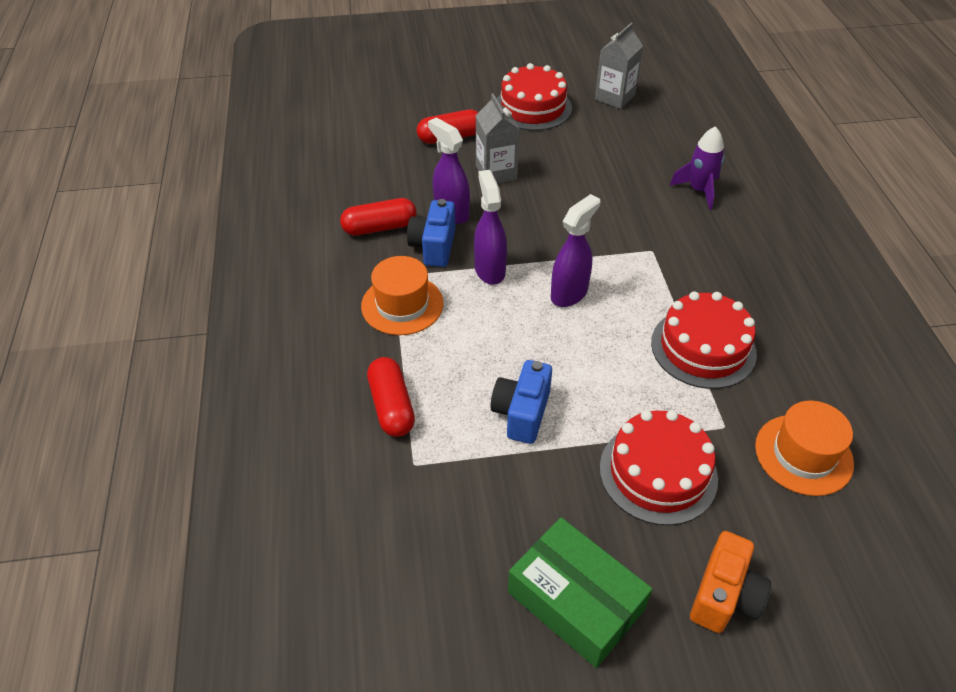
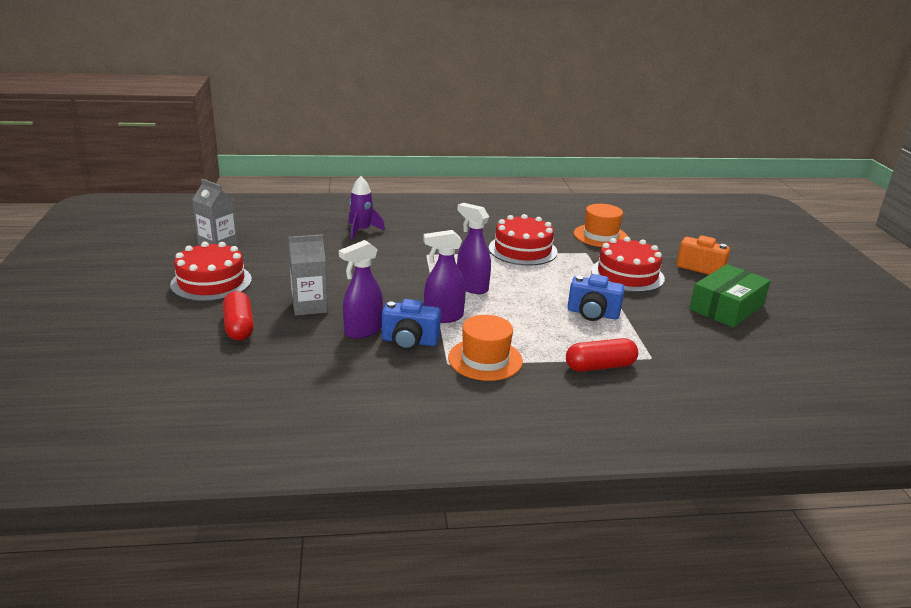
camera: 90 degrees left, 20 degrees down
(379, 227) = (376, 370): red capsule -> none

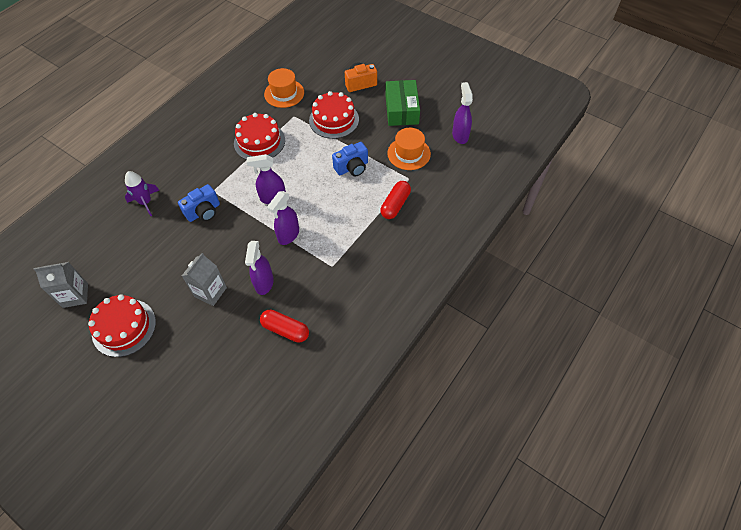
camera: 45 degrees left, 30 degrees up
(239, 326) = (196, 342): red capsule -> red capsule (285, 330)
(409, 341) = (296, 268): blue camera -> blue camera (204, 212)
(485, 359) = (344, 247): orange hat -> orange hat (409, 153)
(782, 365) = (460, 135): none -> purple spray bottle

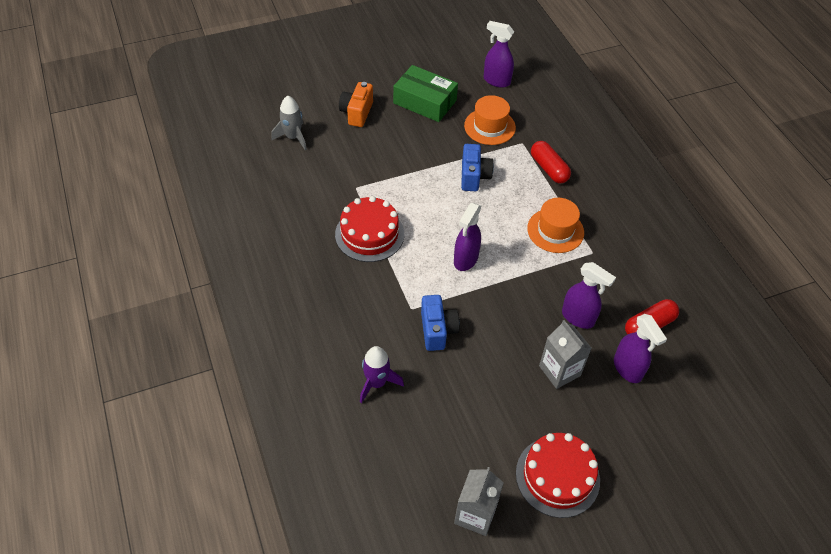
camera: 60 degrees left, 5 degrees down
(284, 93) = (311, 179): orange hat -> orange hat (555, 230)
(288, 235) = (527, 269): purple spray bottle -> purple spray bottle (627, 369)
(312, 67) = (293, 137): none -> grey rocket
(334, 120) = (392, 158): red cake -> none

